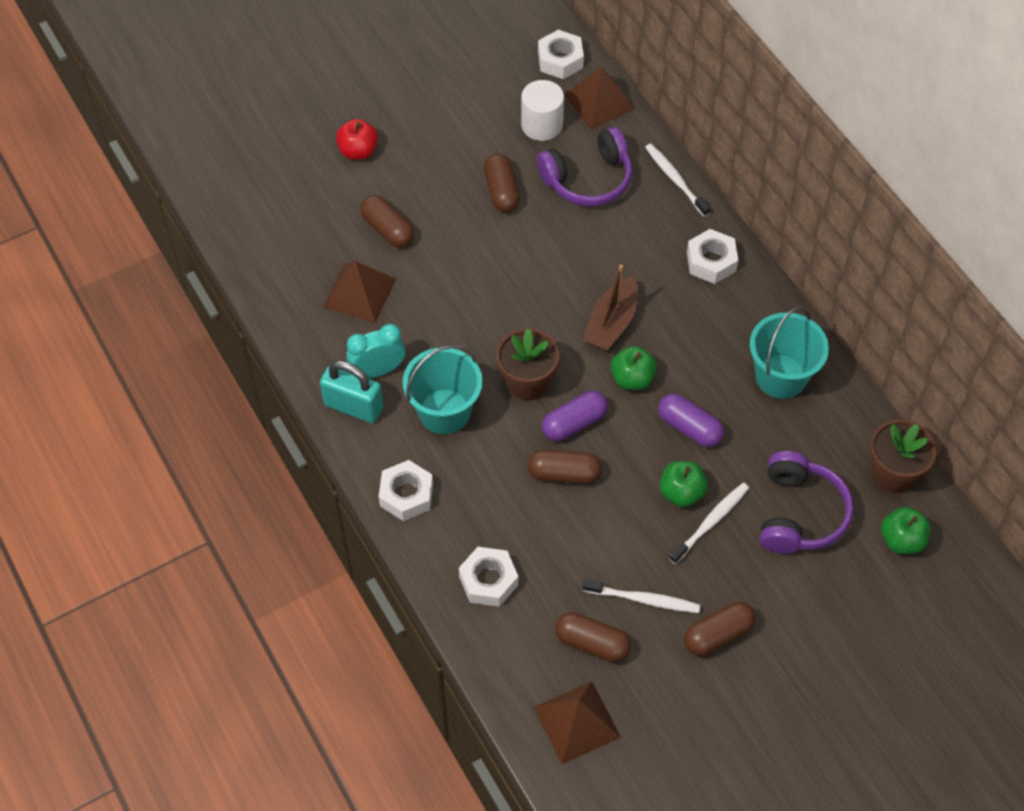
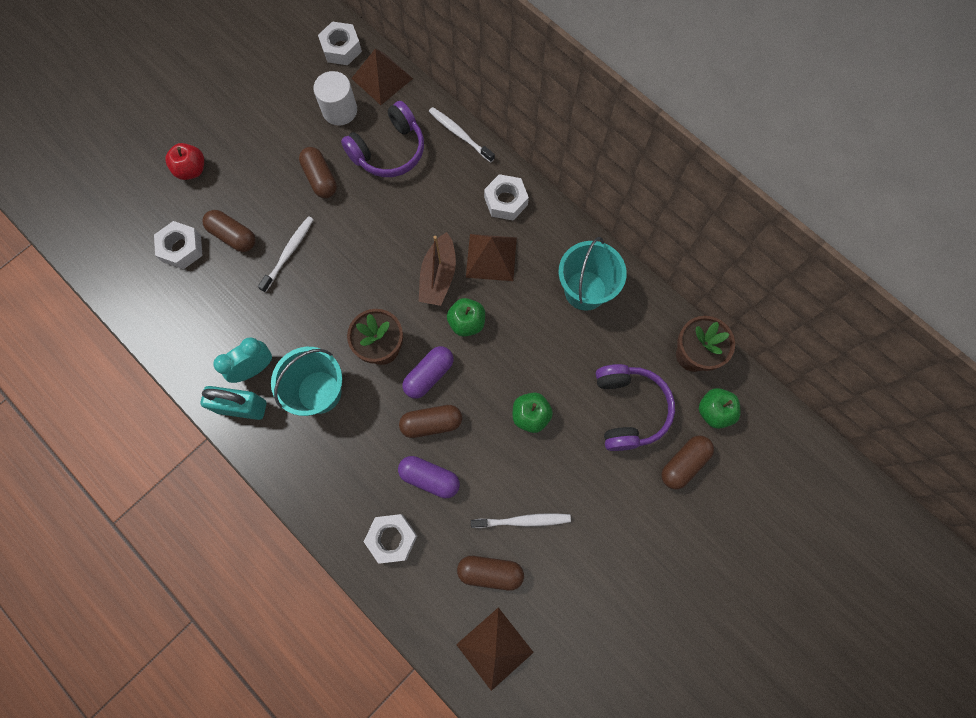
camera: 15 degrees left, 15 degrees up
(359, 292) = (222, 300): brown pyramid -> brown pyramid (491, 257)
(406, 495) = (305, 477): white nut -> white nut (182, 248)
(689, 427) = (523, 355): purple capsule -> purple capsule (430, 478)
(711, 522) = (560, 435): white toothbrush -> white toothbrush (289, 252)
(717, 635) = (589, 536): brown capsule -> brown capsule (683, 463)

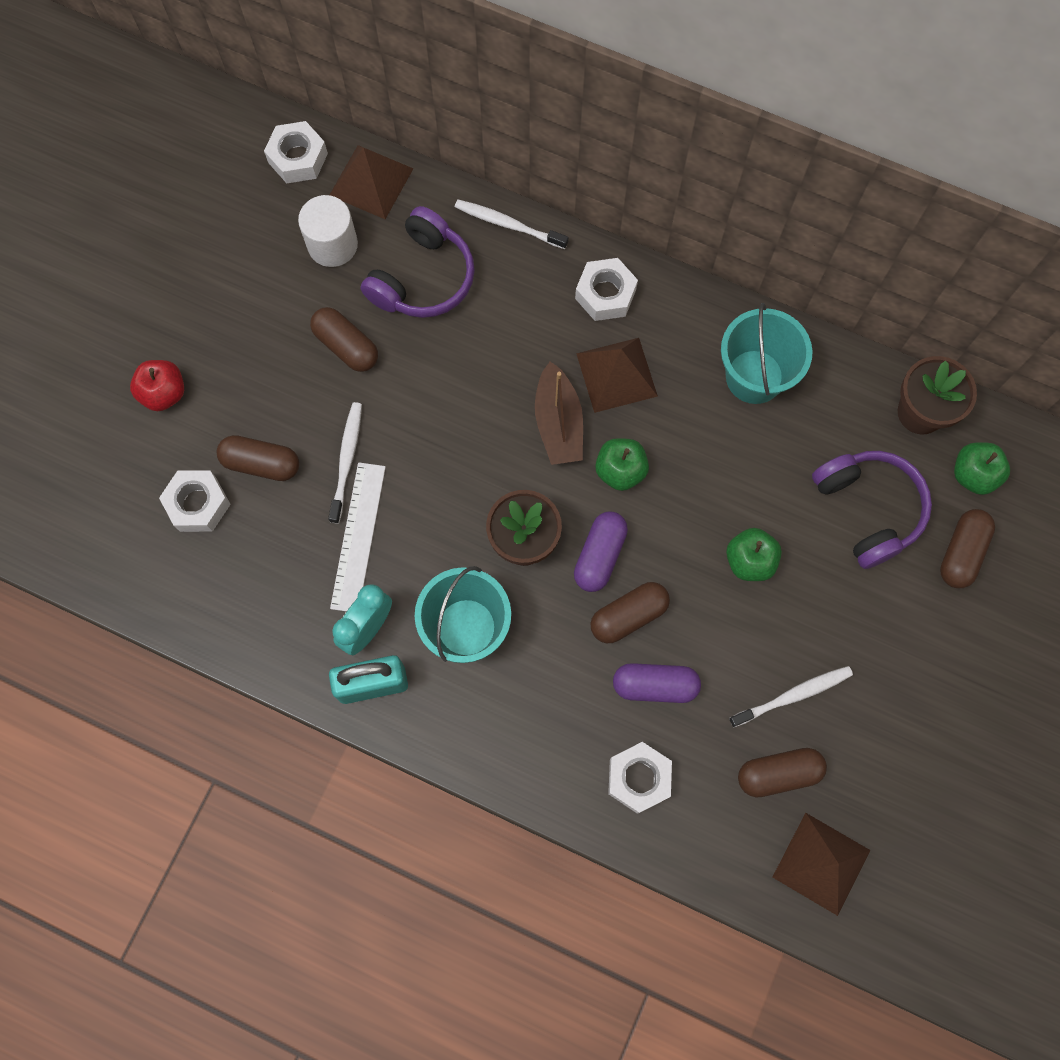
camera: 20 degrees left, 0 degrees up
(274, 305) = (358, 536): none -> white ruler

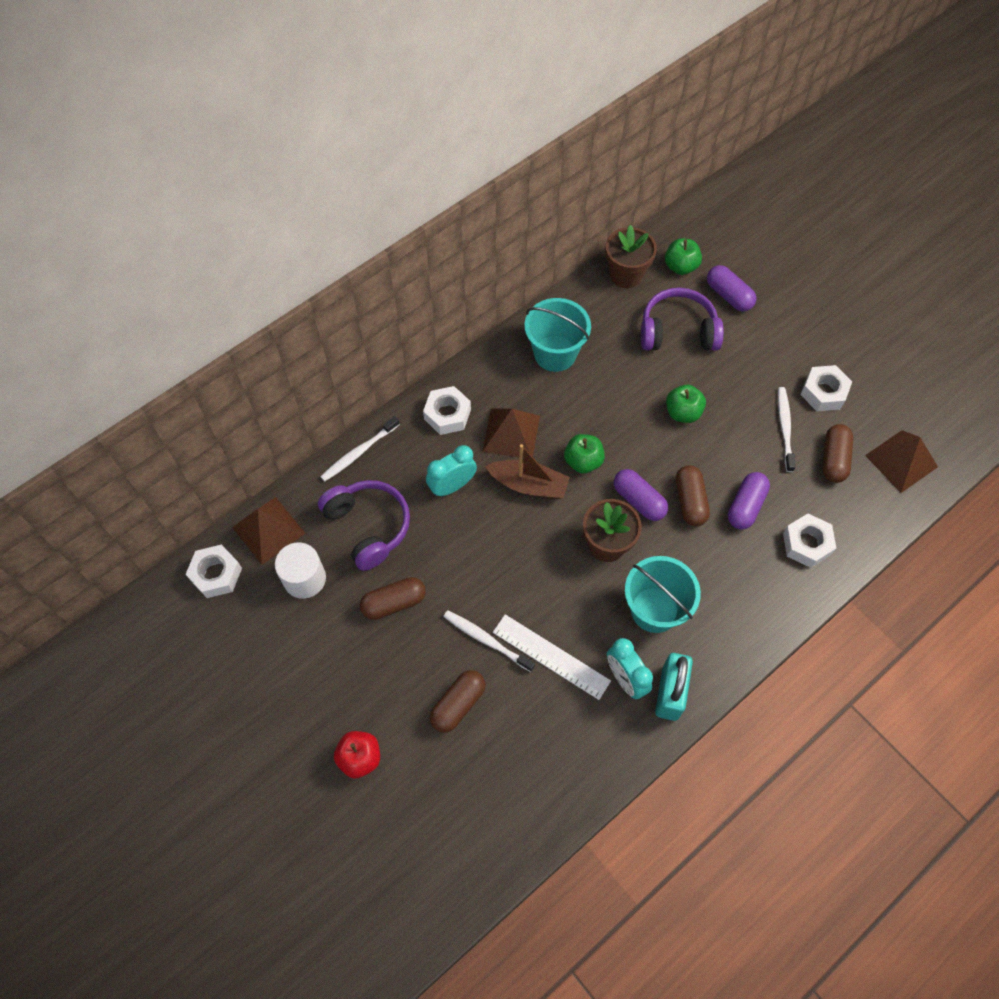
camera: 65 degrees left, 10 degrees down
(198, 504) = (468, 767): white nut -> white nut (823, 392)
(516, 341) = (452, 486): none -> turquoise clock
(961, 553) = (728, 295): brown capsule -> purple capsule

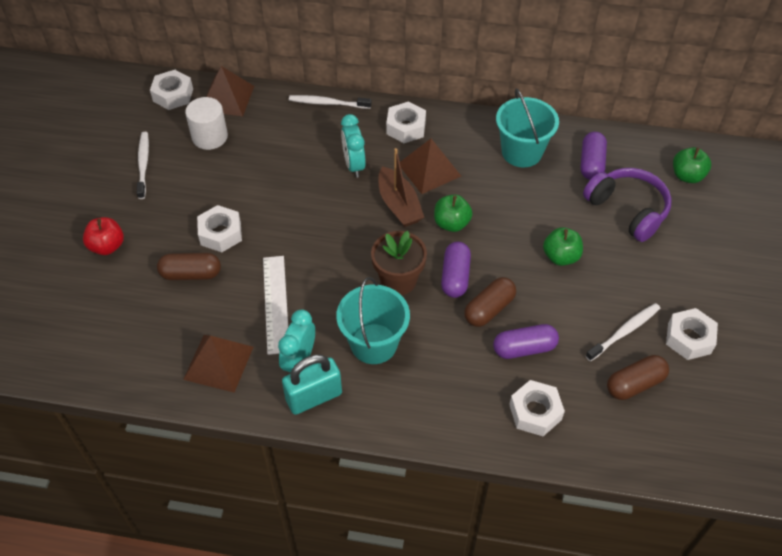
camera: 50 degrees right, 10 degrees down
(368, 526) = (278, 143): purple headphones -> none
(394, 603) = (235, 191): brown capsule -> none
(433, 648) = (221, 233): none -> white nut
(452, 486) = (354, 165): turquoise clock -> turquoise clock turned 120 degrees counterclockwise
(486, 640) = (254, 258): white toothbrush -> white toothbrush (143, 164)
(626, 275) = (637, 149): brown flower pot -> none
(728, 295) = (700, 221): purple capsule -> purple capsule (591, 163)
(901, 461) = (690, 436): brown pyramid -> brown pyramid (218, 363)

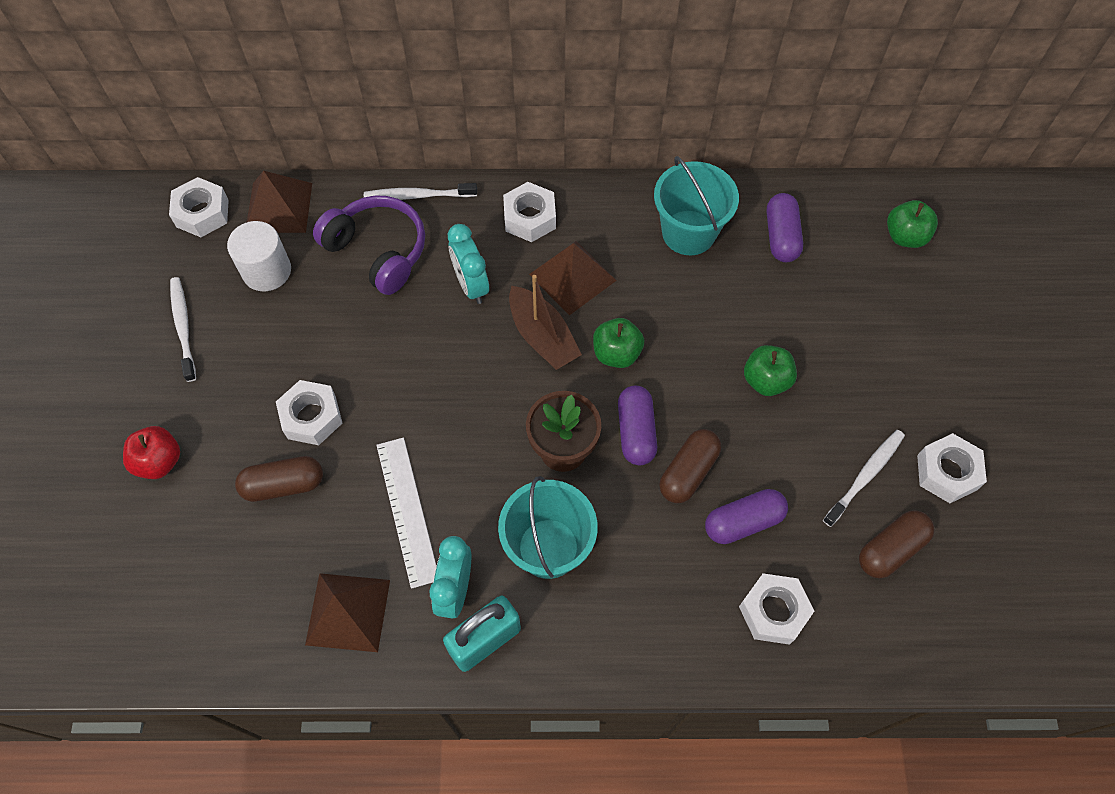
camera: 10 degrees left, 10 degrees up
(628, 209) = (839, 297): purple headphones -> purple headphones (378, 251)

